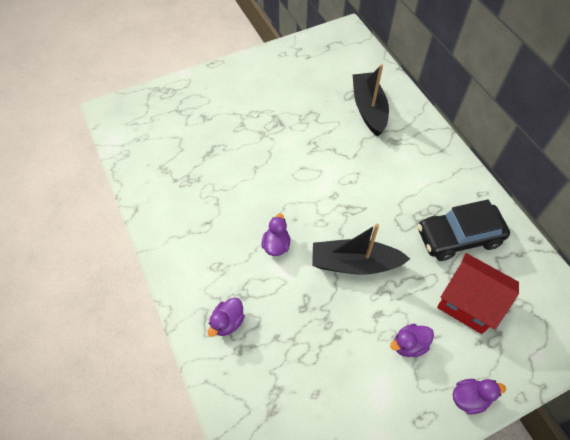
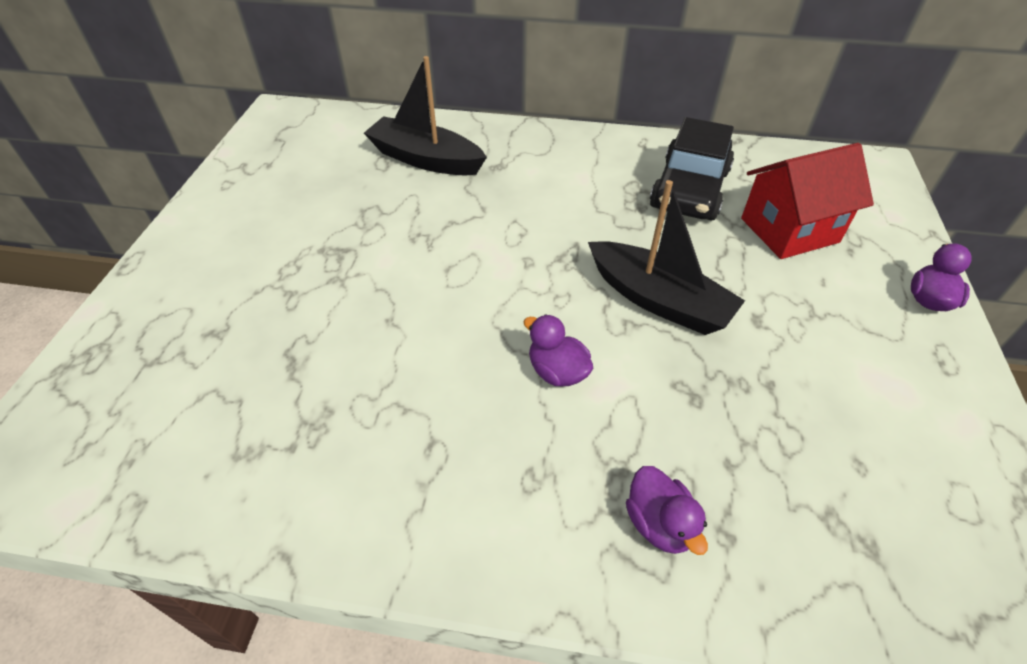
camera: 55 degrees left, 10 degrees down
(354, 263) = (659, 300): black boat -> black boat turned 90 degrees counterclockwise
(409, 345) = (823, 314): purple duck -> none

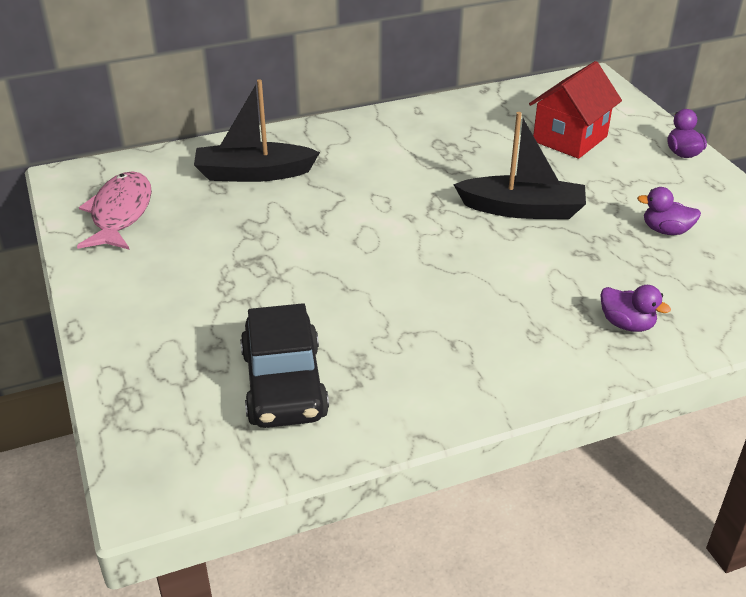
camera: 30 degrees left, 10 degrees down
(281, 160) = (120, 213): none -> pink fish
(557, 371) = (495, 273): purple duck -> purple duck (666, 230)
(689, 189) = (481, 133): black car -> black car (284, 384)

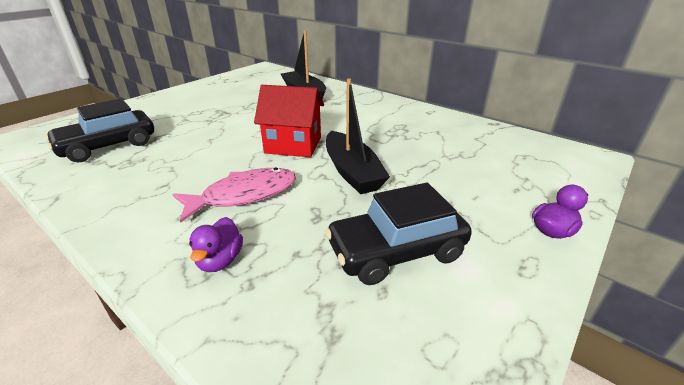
camera: 60 degrees right, 5 degrees down
(120, 213) = (242, 80): pink fish -> pink fish (244, 195)
(570, 139) = (480, 168): red house -> red house (293, 145)
(666, 230) = (396, 251): purple duck -> black car

